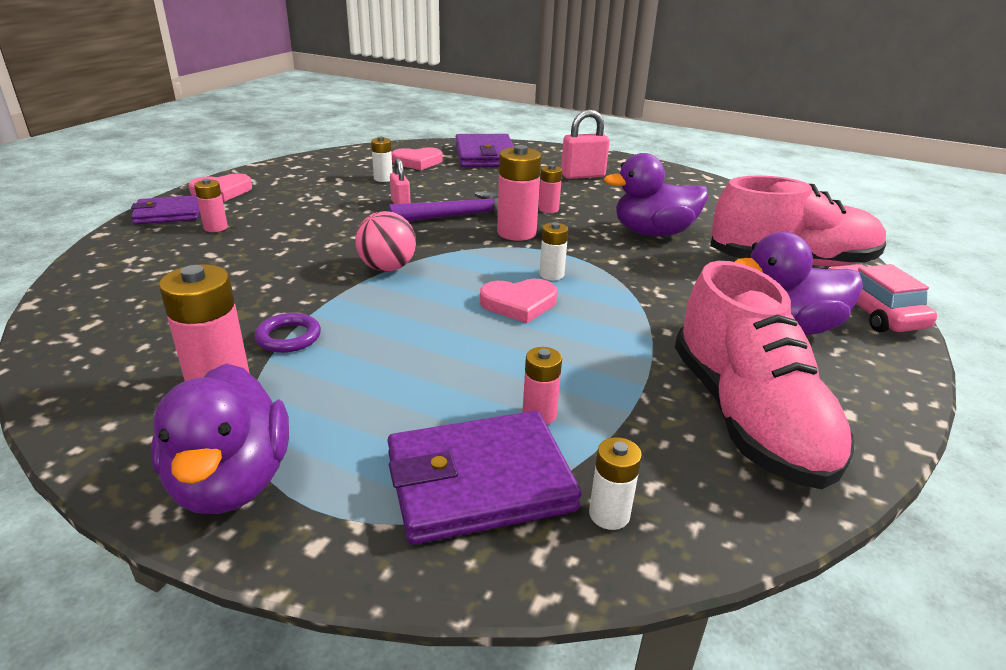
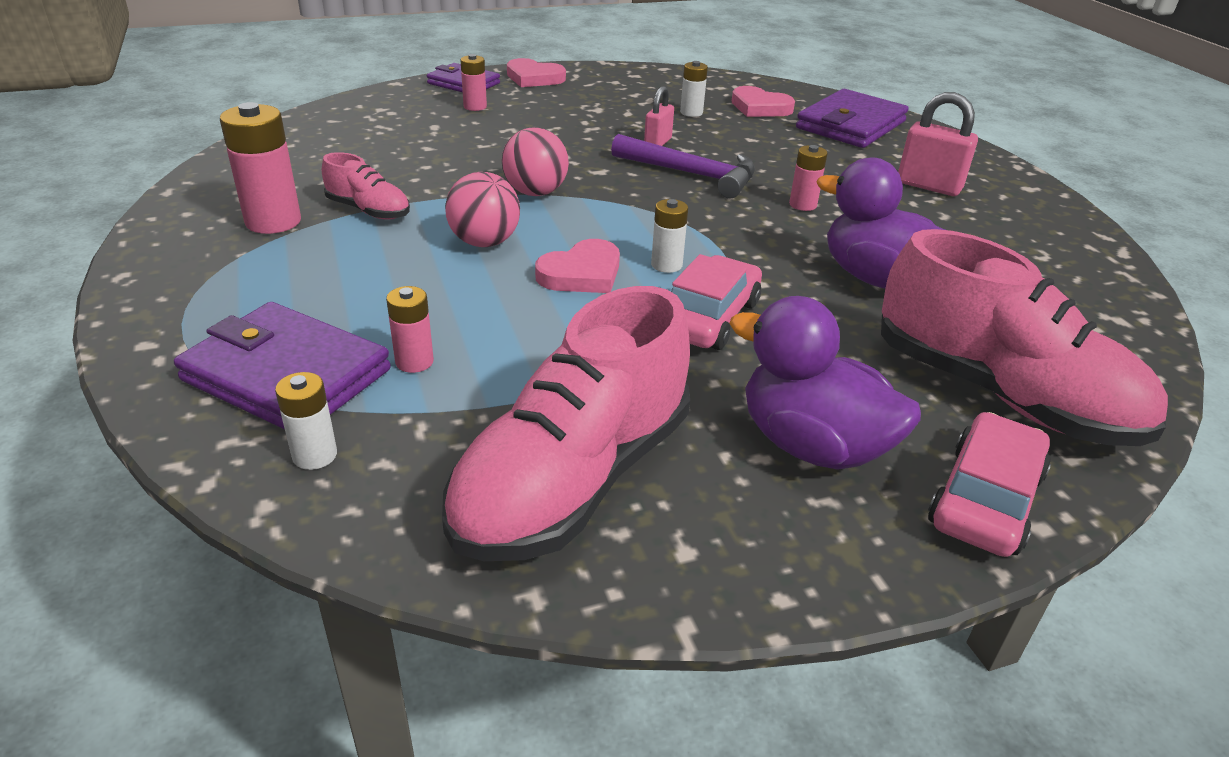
camera: 45 degrees right, 5 degrees up
(231, 482) = (176, 282): purple duck -> none
(288, 337) = (369, 211): purple ring -> pink shoe
(421, 316) = (484, 242): none -> pink ball
(516, 233) = (716, 213): pink battery -> none
(519, 304) = (582, 273): pink heart -> pink heart turned 75 degrees counterclockwise
(628, 292) = (709, 318): none -> pink car

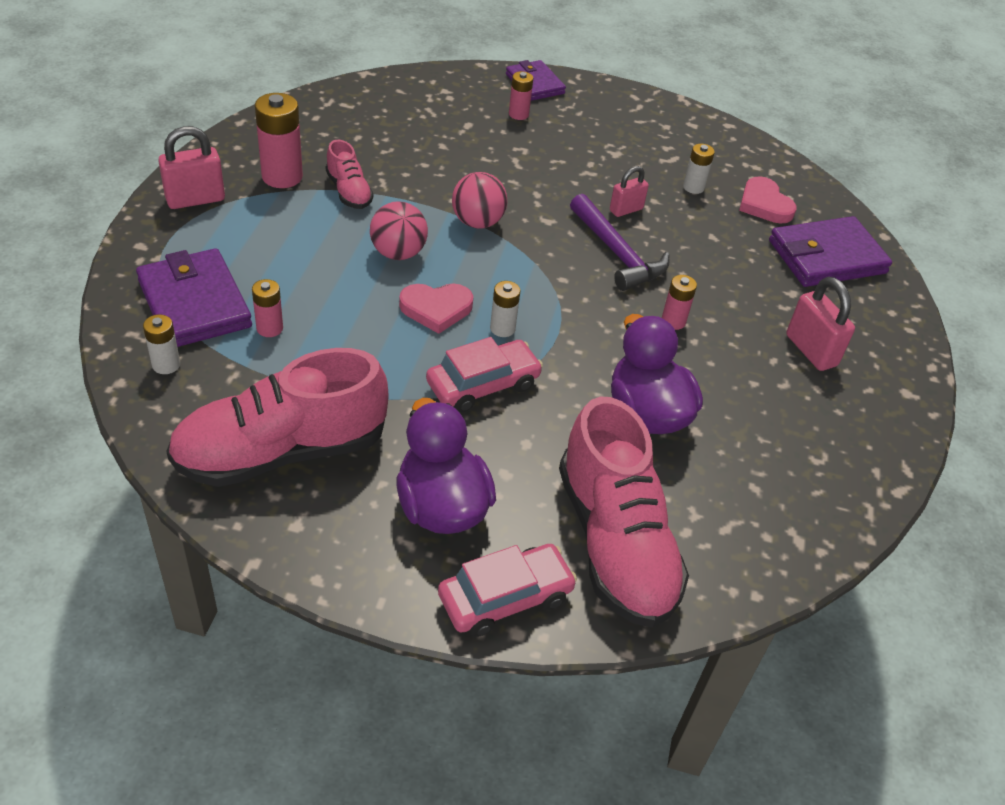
camera: 30 degrees right, 10 degrees up
(179, 275) = (195, 199): none -> pink padlock
(534, 78) = (599, 97): pink heart -> none

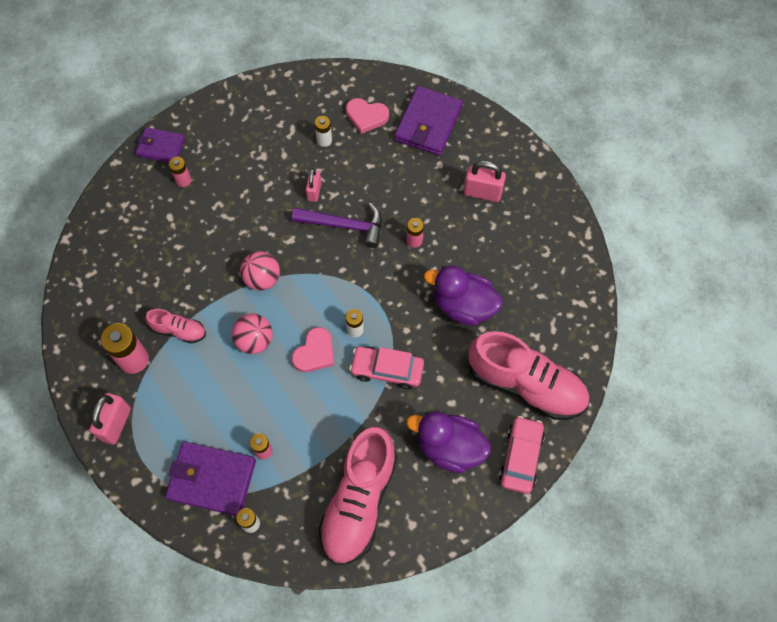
camera: 45 degrees left, 20 degrees up
(483, 385) = (387, 370): pink car -> pink car turned 90 degrees counterclockwise

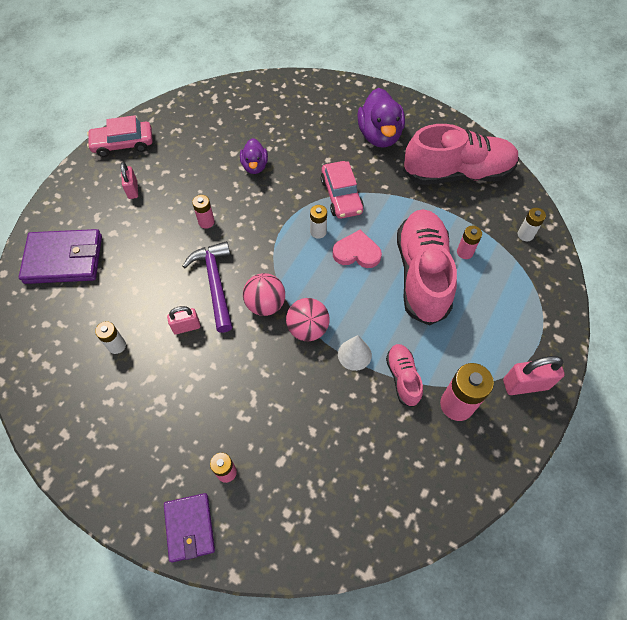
camera: 115 degrees left, 5 degrees down
(212, 479) = (514, 278): purple wallet -> none
(219, 304) = (354, 354): none -> white cone
(255, 341) = (373, 305): pink ball -> pink ball (265, 304)
(366, 116) = (71, 318): pink heart -> none
(463, 306) = (255, 166): purple duck -> purple duck, size x0.59
(482, 193) = (133, 190): pink padlock -> pink padlock, size x0.64
(521, 457) = (359, 95): pink car -> pink car (123, 144)
(526, 384) = (301, 108): pink shoe -> pink shoe (422, 274)

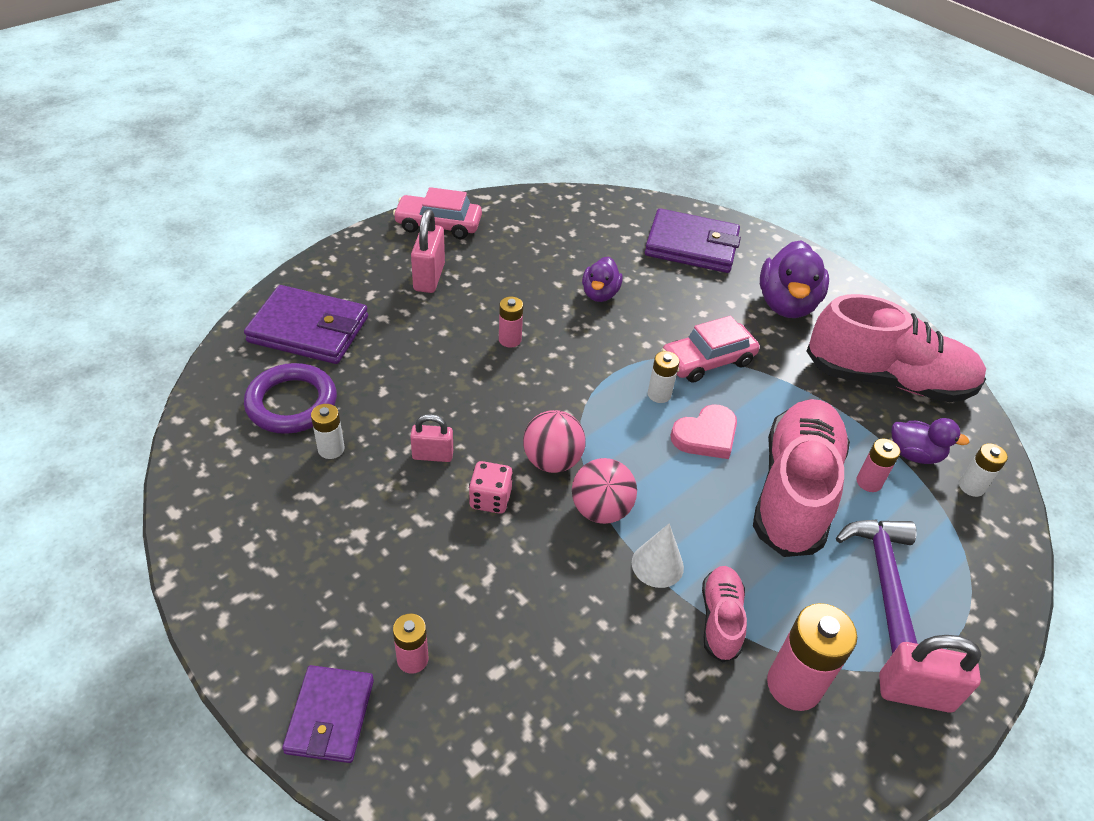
camera: 15 degrees right, 15 degrees down
(75, 320) = (292, 403): none -> purple ring
(133, 190) = (429, 277): pink padlock -> pink padlock, size x1.56
(215, 283) = (492, 414): purple hammer -> purple hammer (883, 581)
(235, 345) = (490, 499): none -> pink dice
(304, 107) = (691, 246): none -> purple wallet
(341, 196) = (707, 360): pink car -> pink car turned 60 degrees clockwise
(357, 252) = (706, 435): pink heart -> pink heart turned 120 degrees clockwise
(487, 223) = (914, 454): none -> purple duck

